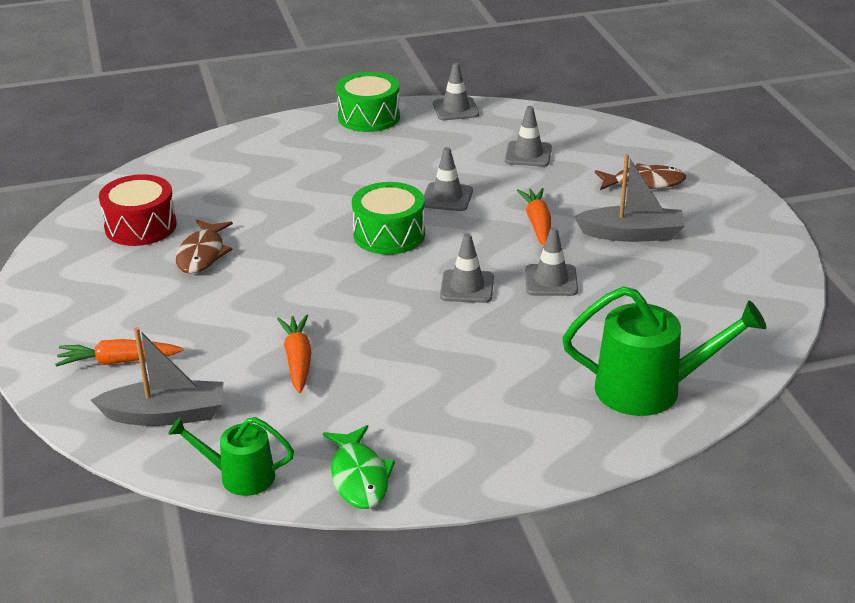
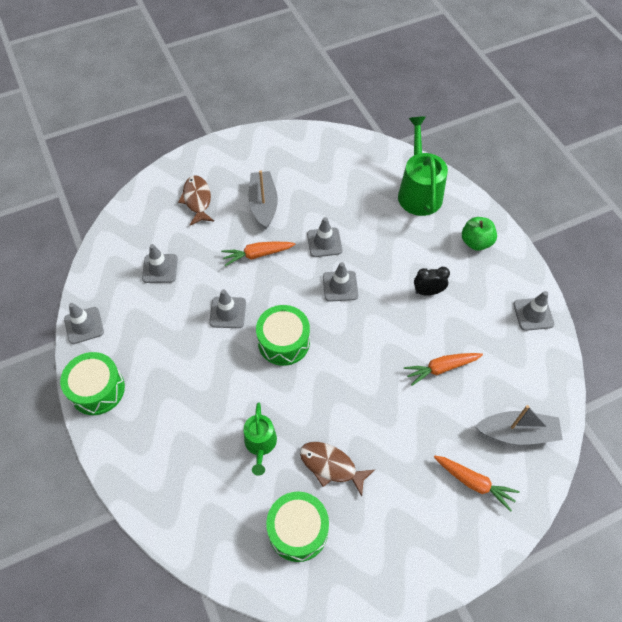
camera: 100 degrees left, 25 degrees up
(119, 361) = (474, 483): orange carrot -> orange carrot turned 45 degrees counterclockwise
(140, 226) = (298, 530): red drum -> green drum
(165, 415) = (517, 433): grey boat -> grey boat turned 105 degrees clockwise
(202, 254) = (331, 466): brown fish -> brown fish turned 150 degrees counterclockwise
(240, 476) = (554, 374): green watering can -> green watering can (260, 444)
(359, 477) = (533, 314): green fish -> grey traffic cone
(435, 368) = (428, 292): none -> black clock
(526, 438) = (476, 242): none -> green apple

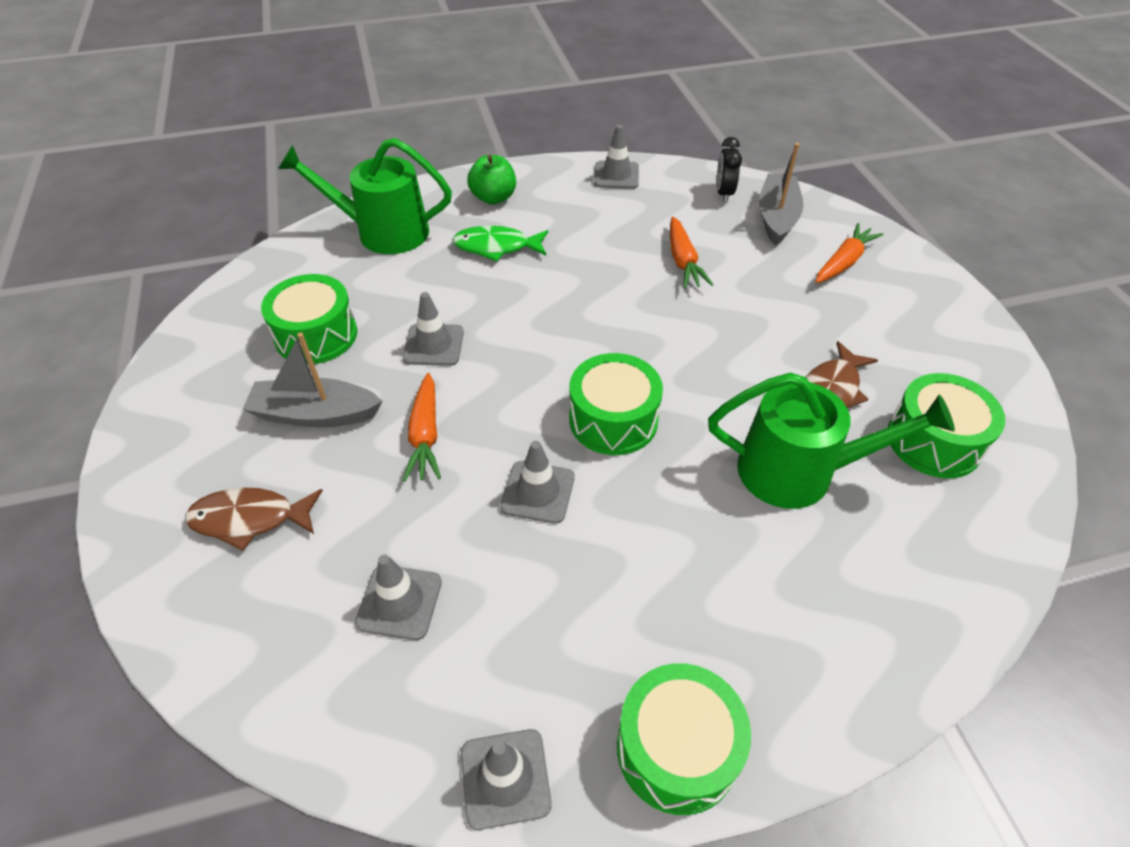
camera: 80 degrees left, 10 degrees down
(260, 444) = (798, 471): green watering can -> green watering can, size x1.69
(319, 187) = (316, 335): none -> green drum
(340, 286) = (524, 338): grey traffic cone -> none
(422, 255) = (496, 247): none -> green fish
(428, 292) = (560, 252): black clock -> black clock (723, 193)

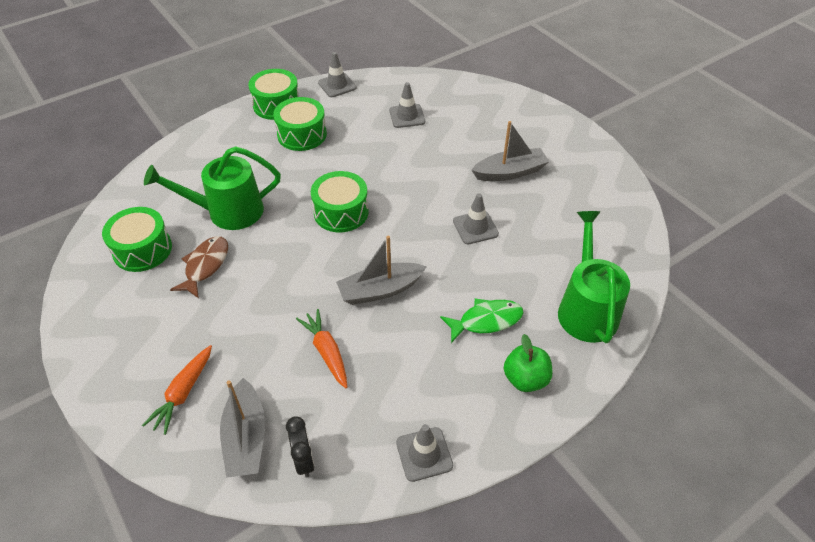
camera: 160 degrees right, 0 degrees up
(249, 519) = (497, 125): brown fish -> none
(316, 335) = (553, 214): green drum -> green drum (302, 134)
(383, 232) = (586, 309): green watering can -> green watering can turned 75 degrees counterclockwise
(425, 435) = (442, 178): orange carrot -> none
(538, 492) = (367, 168): grey traffic cone -> none
(599, 303) = (380, 290): none -> grey boat

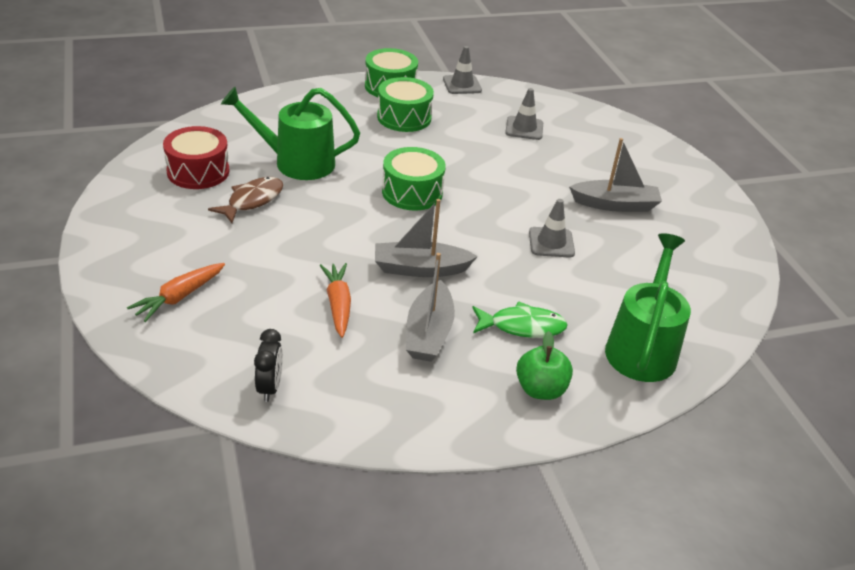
camera: 15 degrees right, 10 degrees down
(142, 249) = (198, 171): green drum -> red drum
(246, 437) = (222, 351): grey boat -> grey boat (429, 333)
(424, 454) = (396, 421): grey traffic cone -> none

